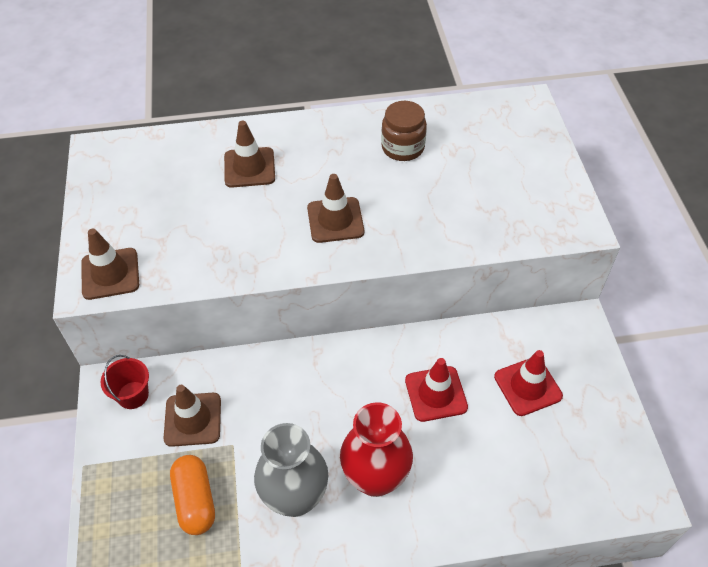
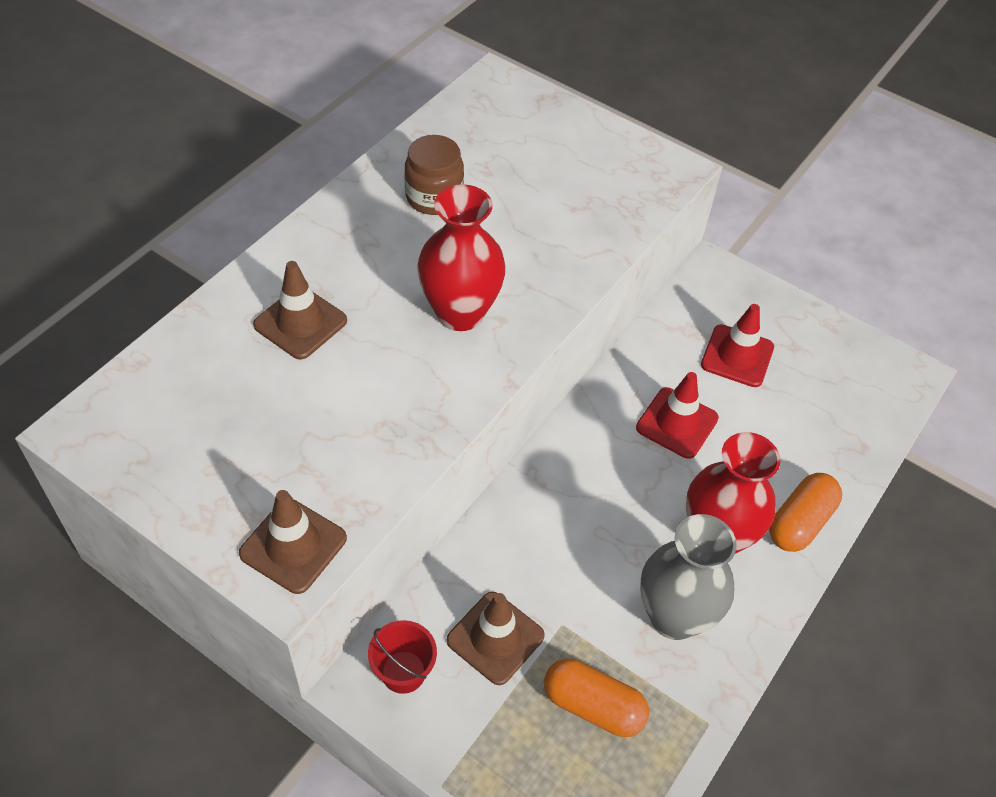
camera: 50 degrees left, 0 degrees up
(335, 220) = (460, 313): brown traffic cone -> red vase
(440, 517) = (800, 522): none -> orange capsule

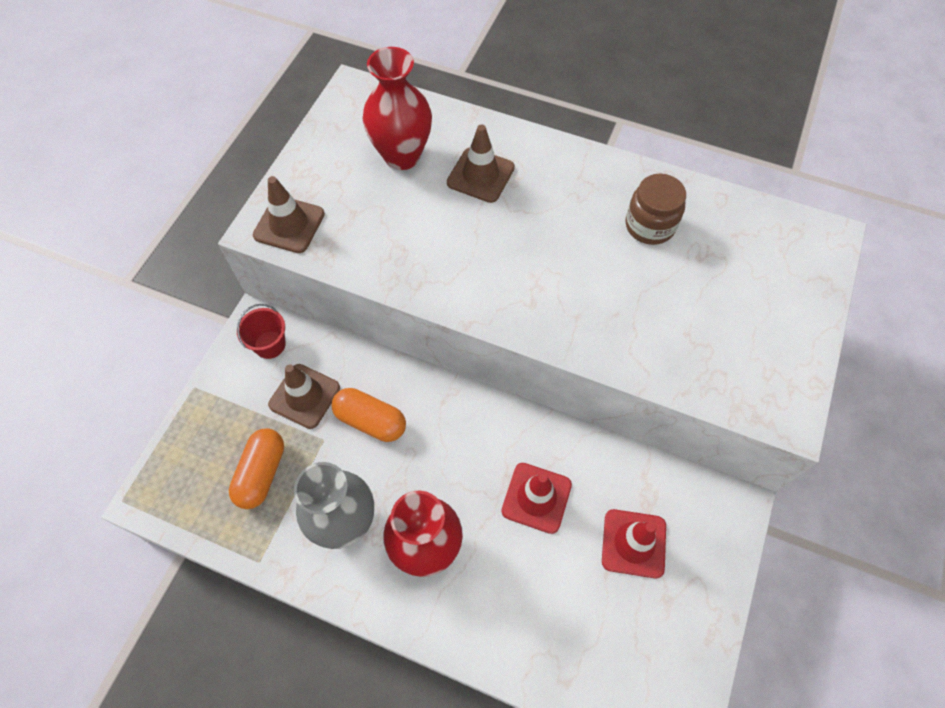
camera: 80 degrees right, 10 degrees up
(460, 313) = (528, 273): red vase -> red vase (402, 156)
(800, 522) = (461, 622): orange capsule -> orange capsule (370, 421)

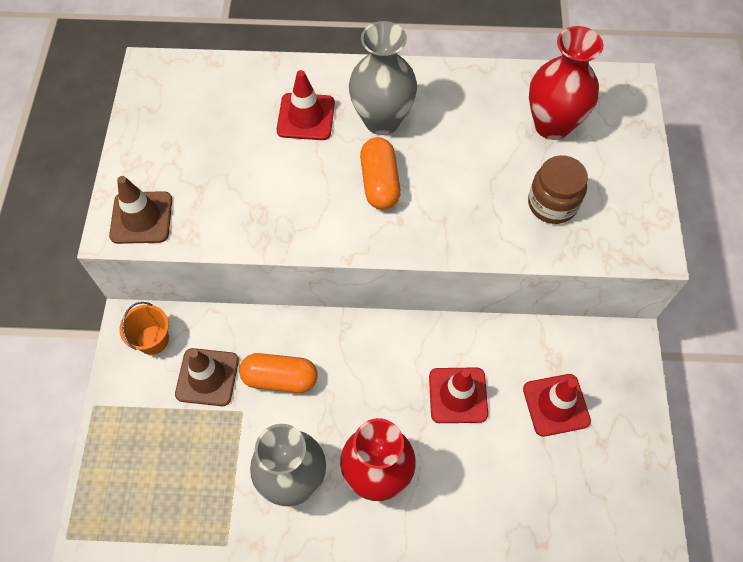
camera: 20 degrees left, 0 degrees up
(262, 473) = (195, 463): orange capsule -> orange capsule (380, 183)
(270, 345) = (153, 340): red bucket -> orange bucket
(402, 156) = (224, 120): red vase -> red vase (552, 125)
(480, 175) = (306, 117): brown traffic cone -> red traffic cone
(554, 200) = (382, 120): none -> grey vase
(649, 225) = (475, 119): brown jar -> brown jar (552, 204)

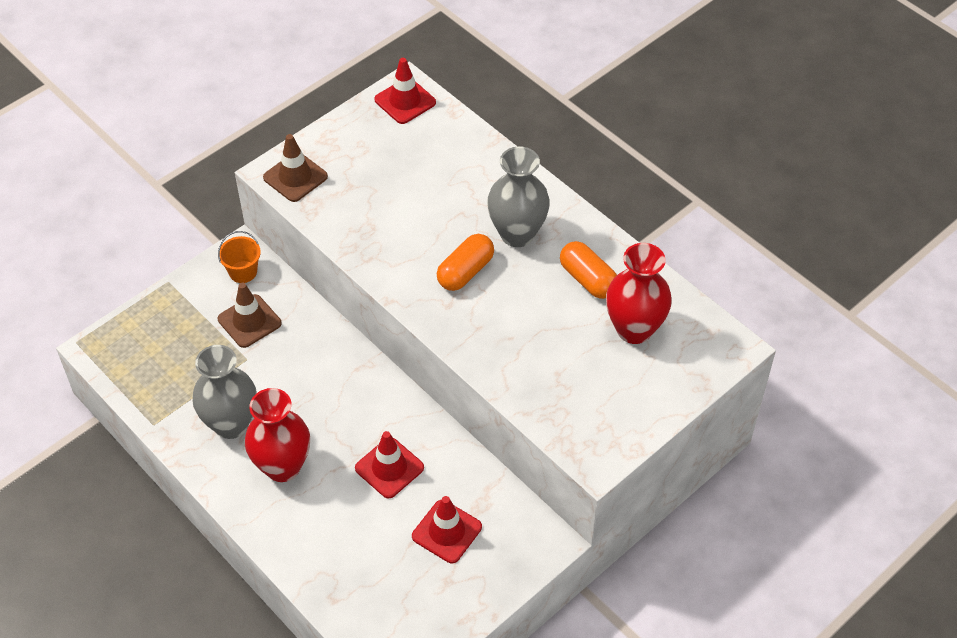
camera: 45 degrees right, 10 degrees down
(280, 378) = (291, 360): orange capsule -> orange capsule (588, 279)
(306, 117) = (469, 193): red traffic cone -> red traffic cone (405, 101)
(552, 204) = (565, 377): brown jar -> none

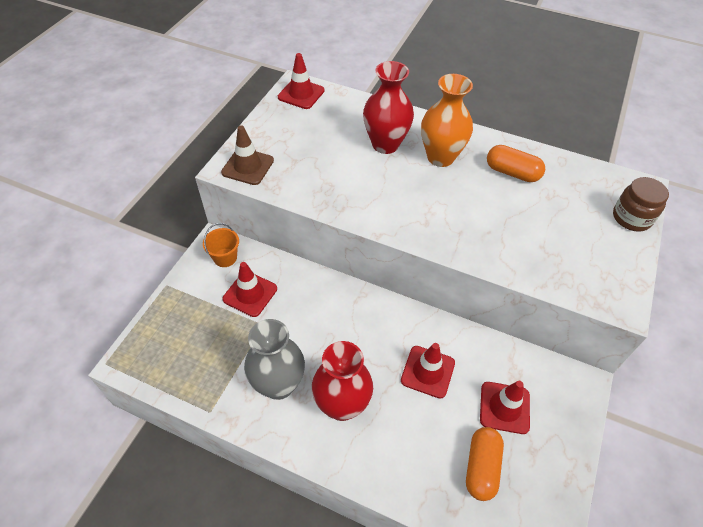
camera: 25 degrees left, 0 degrees up
(249, 321) = (250, 294): brown traffic cone -> red traffic cone
(465, 272) = (422, 195): orange capsule -> orange capsule (481, 467)
(517, 234) = (440, 157): grey vase -> orange vase
(634, 329) = (569, 196): red vase -> red vase (385, 144)
(687, 378) = (631, 218): none -> brown jar

